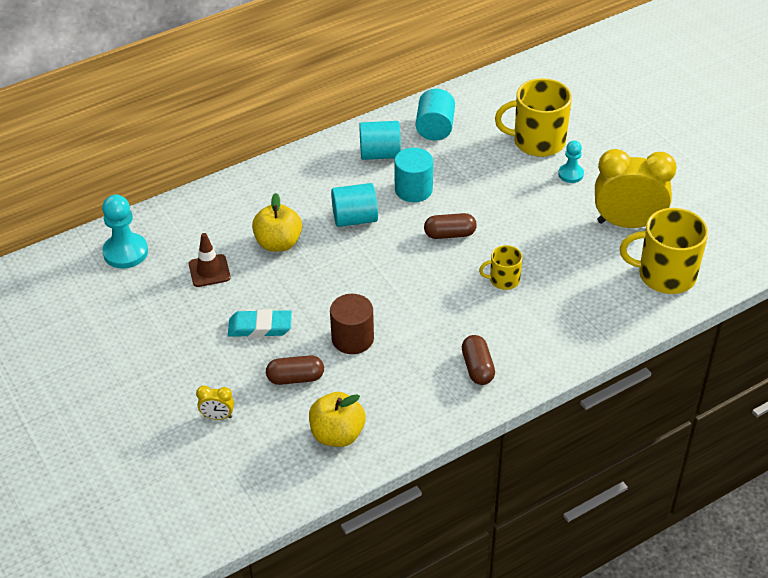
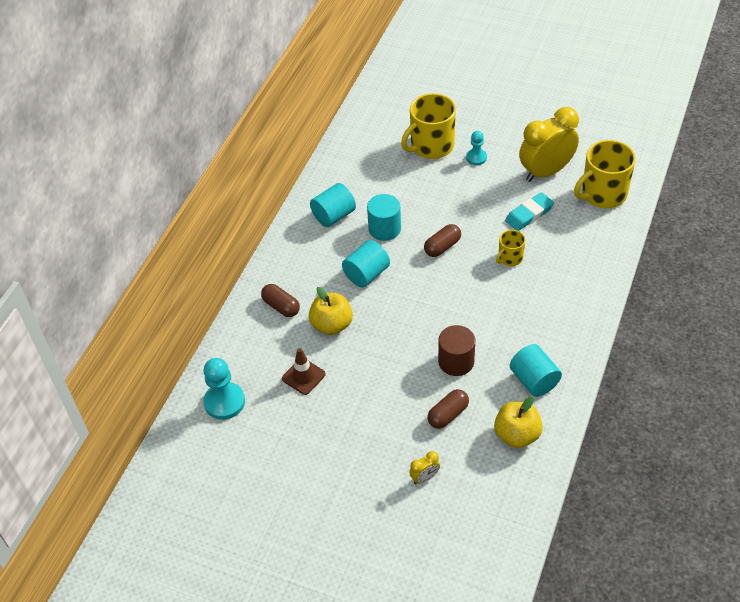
camera: 35 degrees left, 5 degrees up
(260, 327) = (384, 394): turquoise eraser -> turquoise eraser (529, 214)
(435, 128) = (352, 175): turquoise cylinder -> turquoise cylinder (534, 380)
(477, 368) = (556, 329): brown capsule -> brown capsule (281, 306)

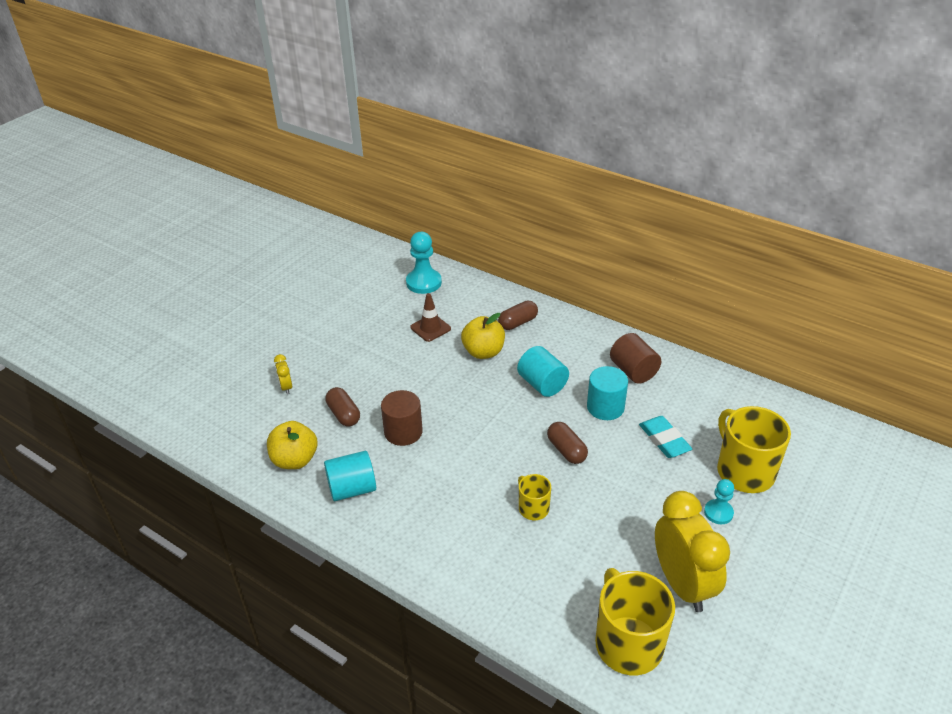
camera: 100 degrees right, 10 degrees down
(334, 216) = (633, 371): turquoise cylinder -> brown cylinder
(529, 214) = (603, 545): turquoise eraser -> turquoise eraser (664, 440)

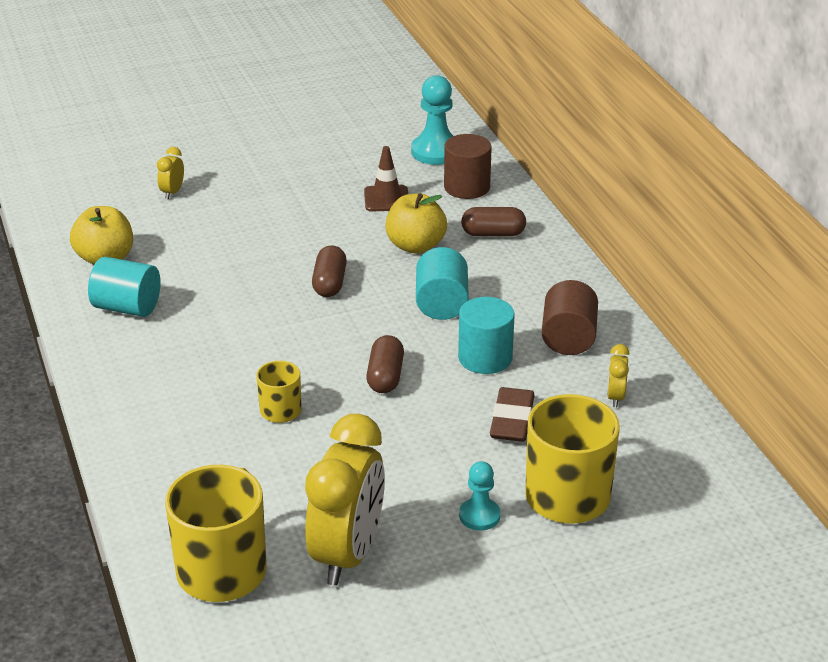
camera: 35 degrees right, 5 degrees down
(343, 414) = (198, 240): brown capsule -> brown capsule (329, 283)
(403, 432) = (236, 282): brown cylinder -> brown cylinder (467, 187)
(664, 440) = (512, 420): turquoise eraser -> brown eraser
(697, 395) = (615, 397): none -> yellow clock

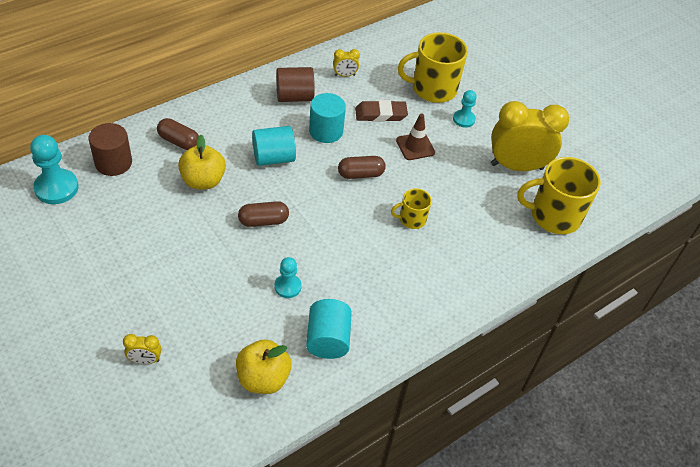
camera: 110 degrees left, 15 degrees up
(218, 289) = (288, 287): none -> turquoise pawn
(386, 199) = (137, 207): brown traffic cone -> brown traffic cone (415, 146)
(493, 233) = (179, 141): brown capsule -> brown capsule turned 45 degrees counterclockwise

